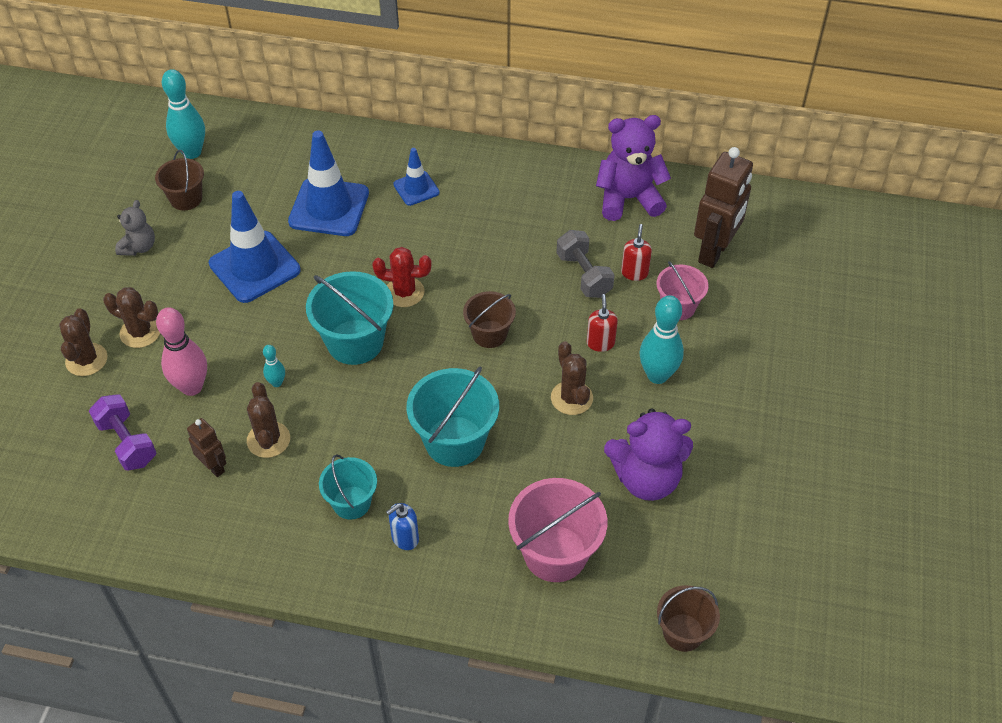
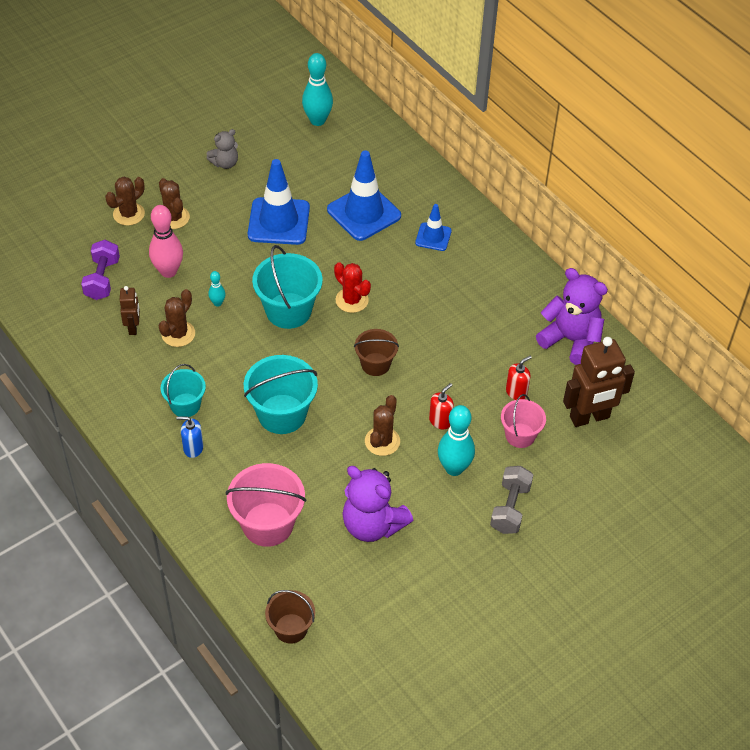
camera: 40 degrees right, 0 degrees up
(186, 199) = (283, 149): brown bucket -> none
(584, 275) = (480, 370): grey dumbbell -> grey dumbbell (510, 508)

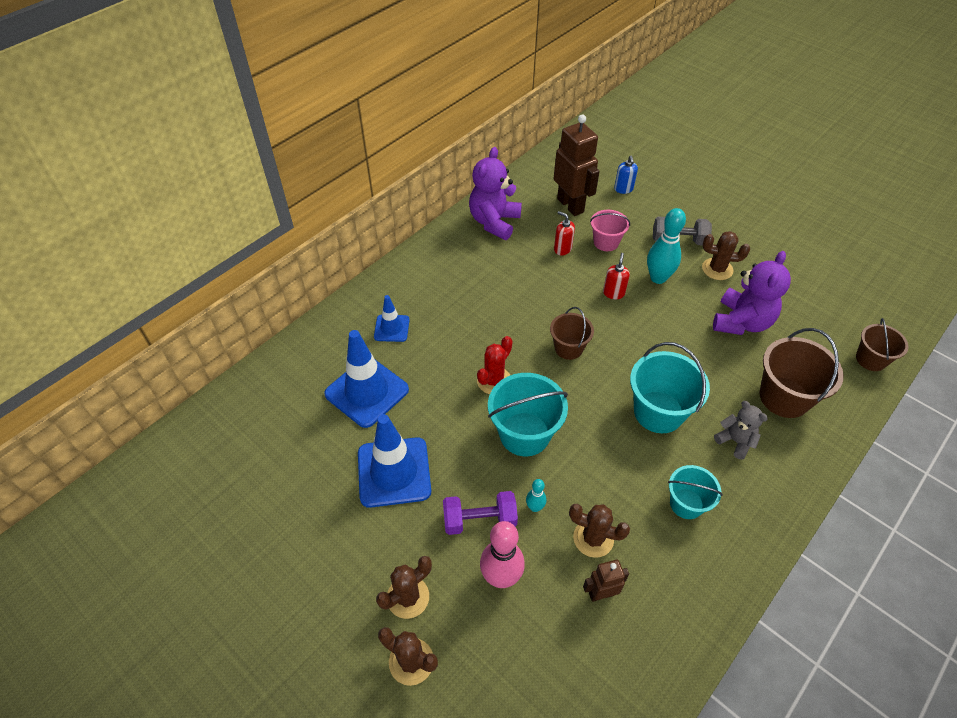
camera: 100 degrees left, 0 degrees up
(102, 279) = (536, 660): purple dumbbell -> purple dumbbell (479, 520)
(193, 448) = (735, 482): blue soap dispenser -> blue soap dispenser (623, 189)
(225, 163) = (299, 558): grey teddy bear -> grey teddy bear (735, 441)
(268, 524) = (784, 397): pink bucket -> brown bucket
(317, 120) = (214, 466): turquoise bowling pin -> none
(382, 441) = (653, 329): brown cactus -> brown cactus (717, 269)
(440, 421) = (613, 293): red soap dispenser -> red soap dispenser turned 75 degrees clockwise

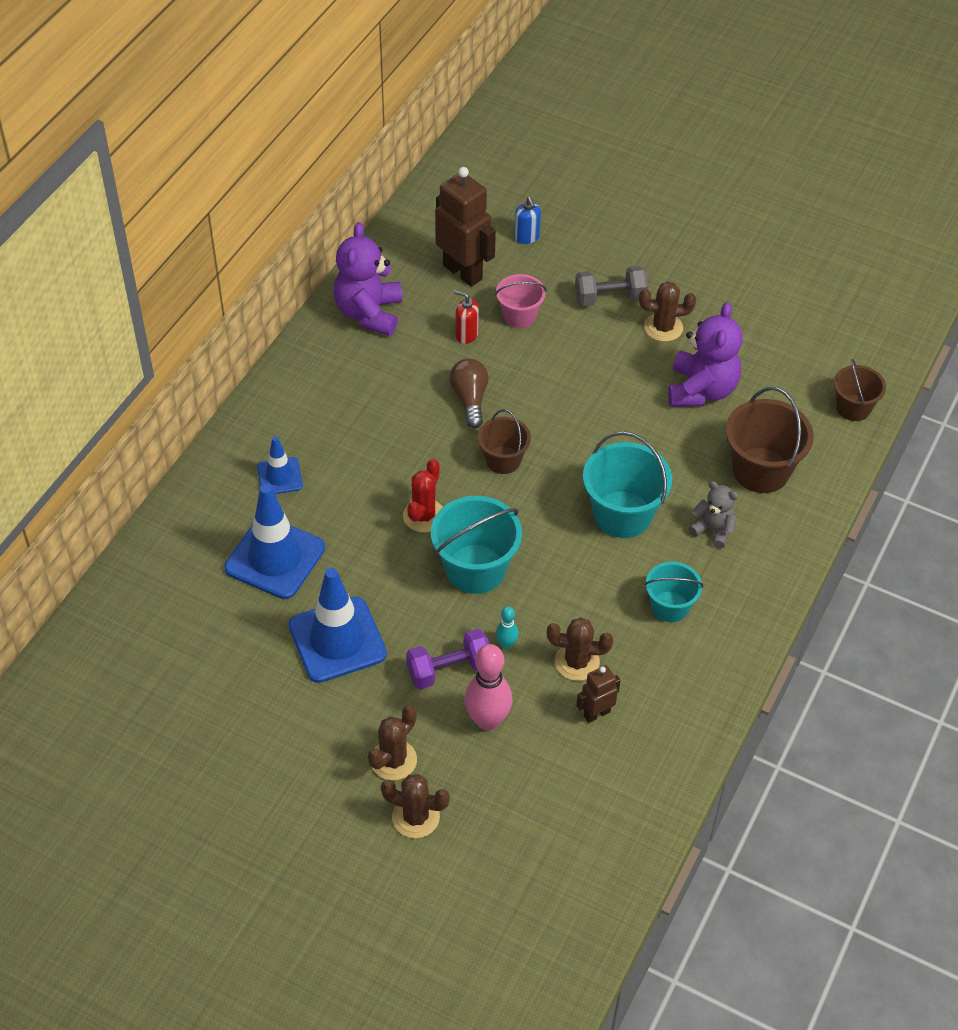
camera: 15 degrees left, 0 degrees up
(553, 296) = (470, 399): none -> brown light bulb
(613, 293) = (542, 381): red soap dispenser -> none
(658, 278) = (593, 352): turquoise bowling pin -> none

